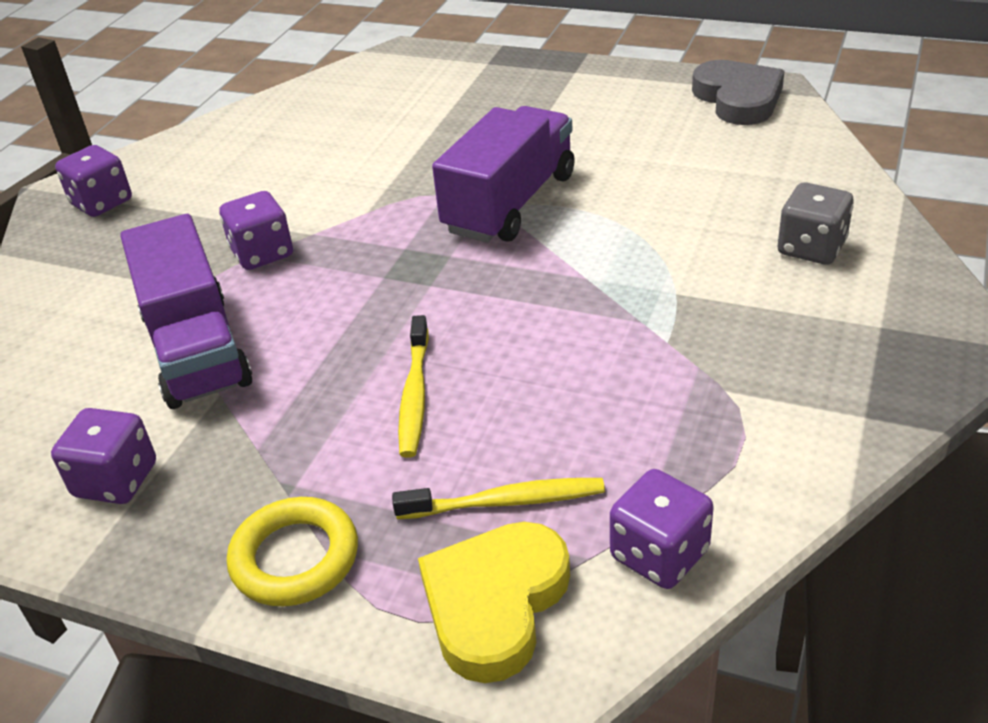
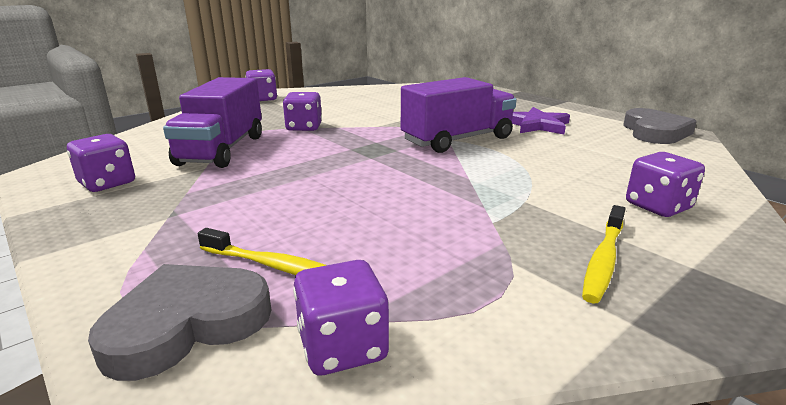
camera: 25 degrees right, 15 degrees down
(295, 558) = (122, 246): yellow ring -> none
(415, 395) = (298, 197): yellow toothbrush -> yellow toothbrush (603, 260)
(495, 603) = (187, 324): yellow heart -> grey heart
(587, 131) = (536, 125): none -> purple star
(811, 248) = (657, 206): grey dice -> purple dice

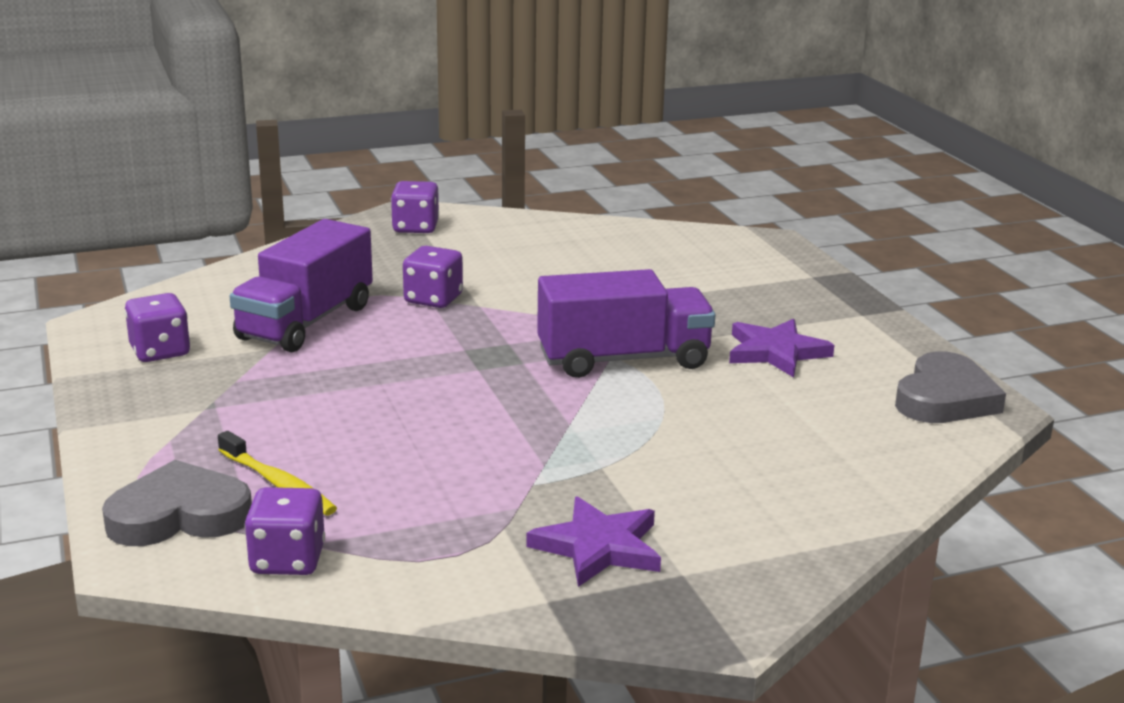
camera: 20 degrees right, 0 degrees up
(603, 260) = (598, 547): yellow toothbrush -> purple star
(657, 206) = (753, 507): purple dice -> none

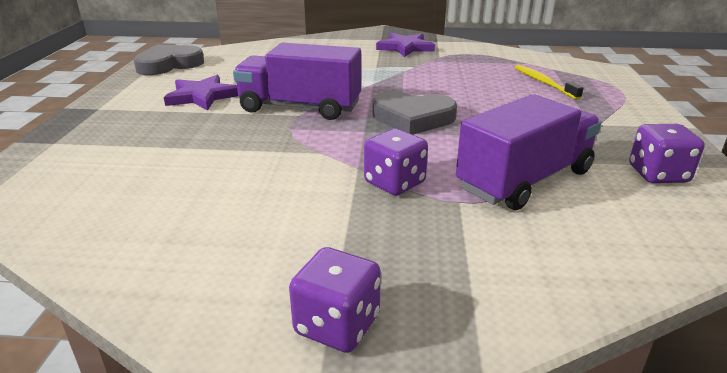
camera: 155 degrees left, 5 degrees up
(179, 515) = (594, 79): grey heart -> grey heart (413, 118)
(287, 560) = (538, 60): purple dice -> none

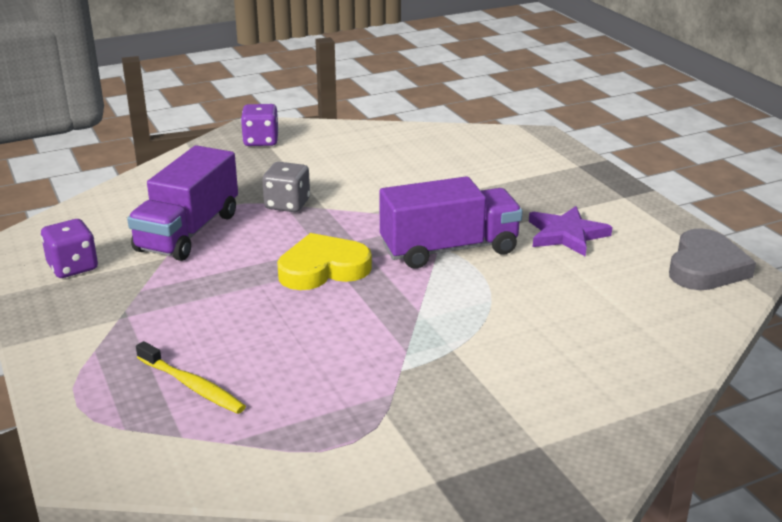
camera: 150 degrees right, 0 degrees up
(394, 183) = (287, 204): purple dice -> grey dice
(405, 47) = (466, 426): purple star -> none
(413, 118) = (323, 269): grey heart -> yellow heart

